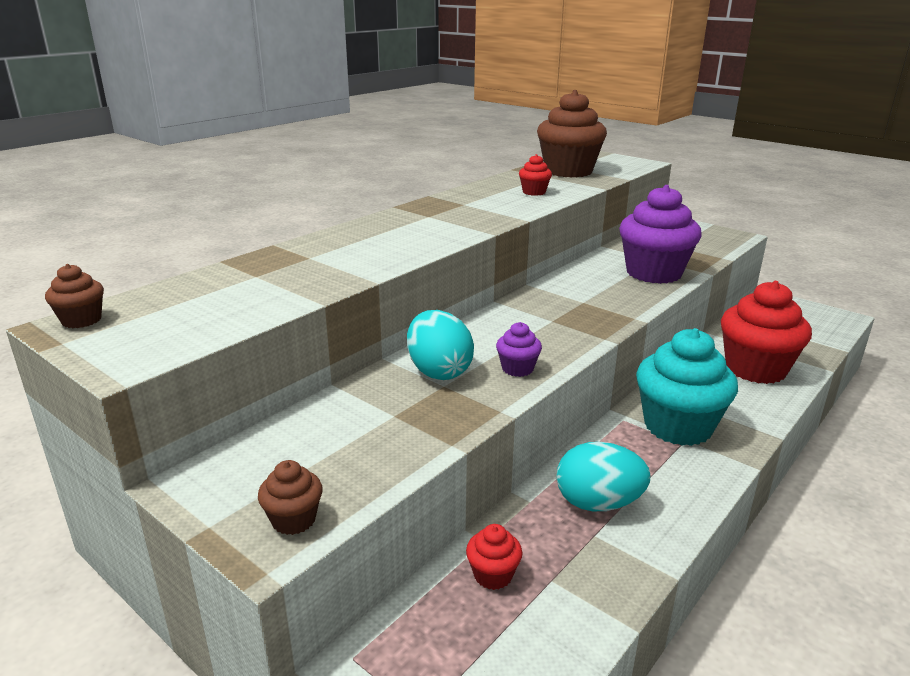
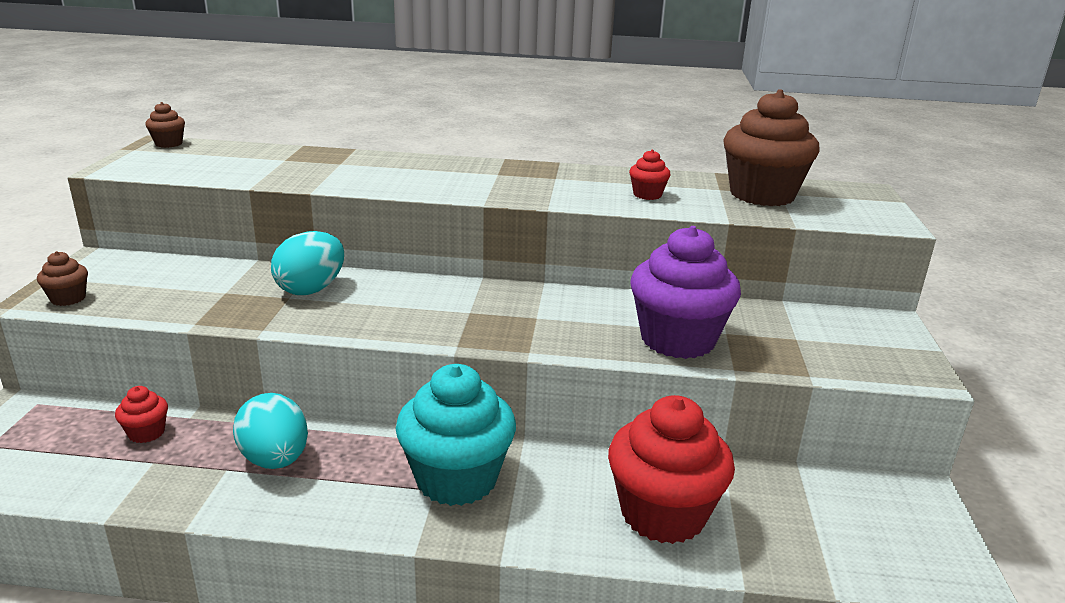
camera: 55 degrees right, 0 degrees up
(517, 369) = (346, 319): purple cupcake -> none

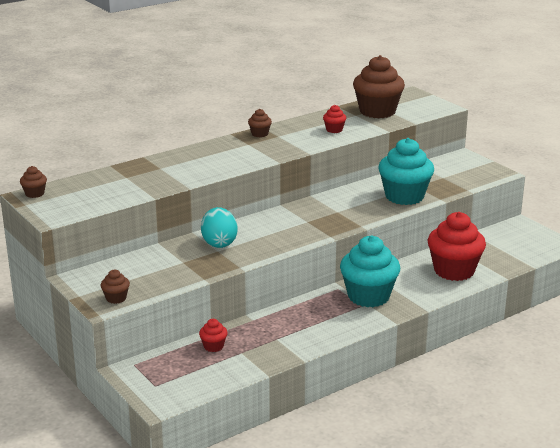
camera: 40 degrees left, 0 degrees up
(275, 460) = (289, 326): turquoise egg -> none
(537, 169) = (260, 134): none -> brown cupcake
(677, 339) = (404, 196): purple cupcake -> turquoise cupcake

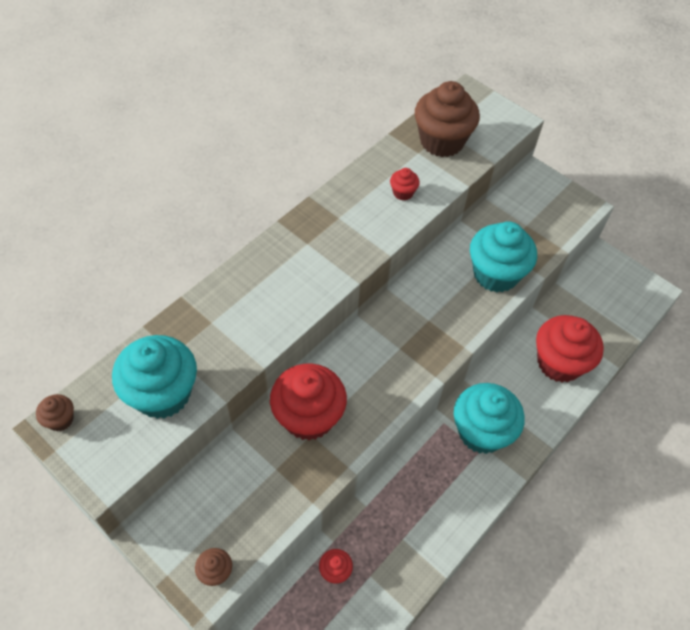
camera: 15 degrees left, 30 degrees up
(111, 191) = (162, 394): none -> turquoise cupcake
(219, 243) = (308, 417): turquoise egg -> red cupcake
(260, 134) = (315, 216): brown cupcake -> none

